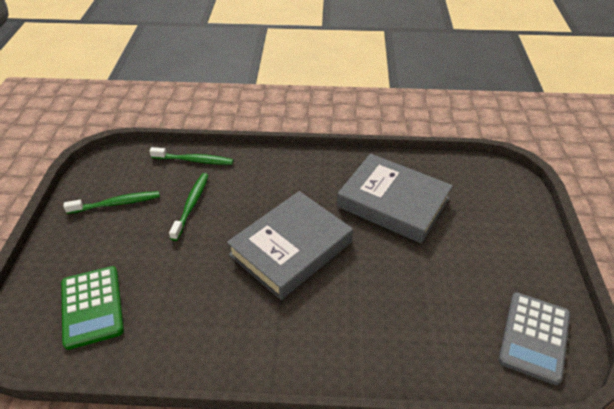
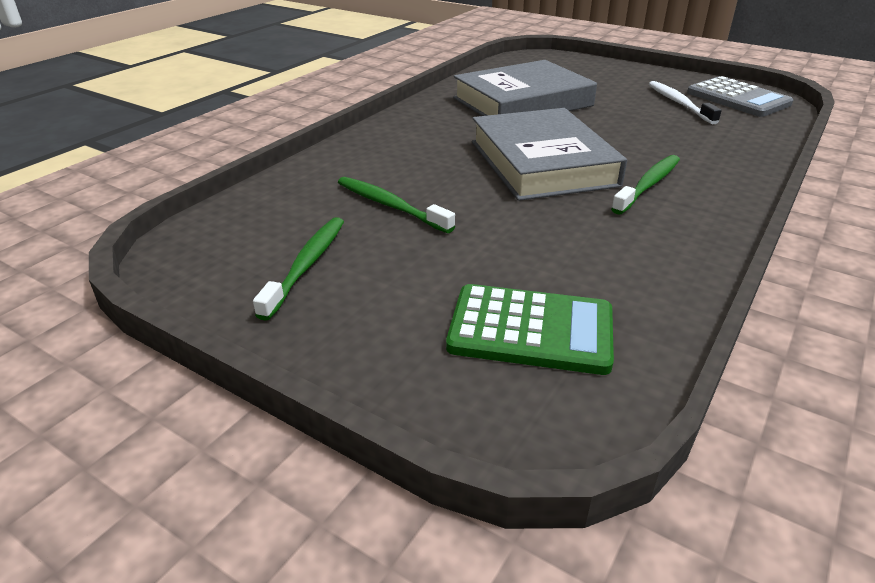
camera: 60 degrees left, 10 degrees down
(194, 160) = (295, 184): green toothbrush -> green toothbrush (648, 185)
(479, 296) = (679, 103): none -> white toothbrush

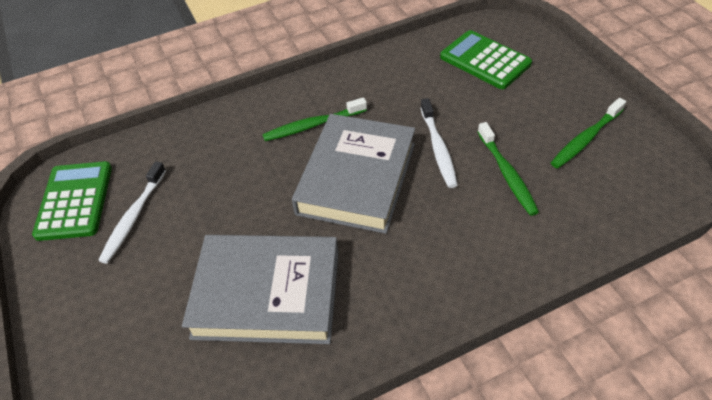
camera: 145 degrees left, 15 degrees up
(487, 205) = (438, 148): none -> white toothbrush
(738, 98) = (75, 201): grey calculator -> green calculator

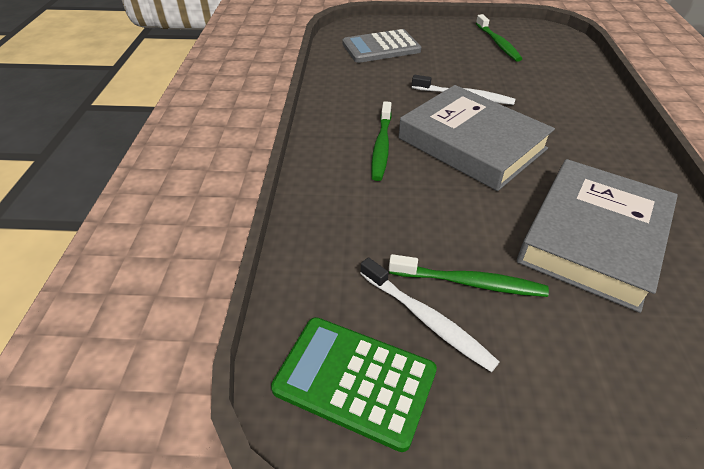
camera: 65 degrees left, 5 degrees down
(485, 60) = (381, 47): green calculator -> grey calculator
(507, 174) = (513, 79): green toothbrush -> green toothbrush (470, 283)

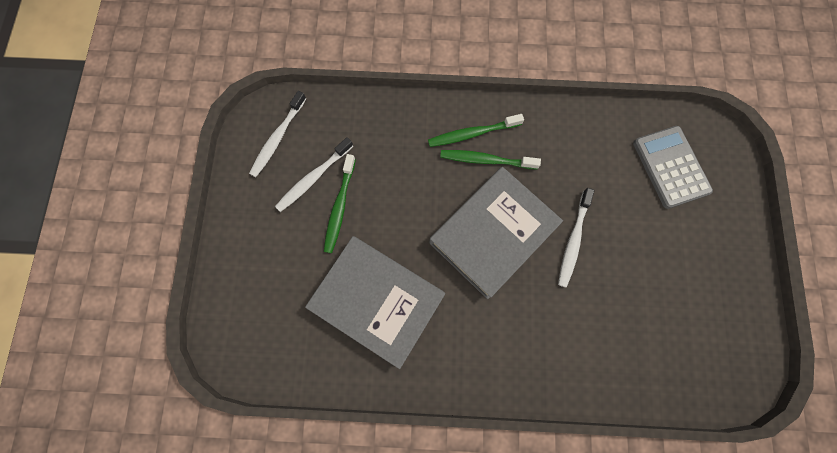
camera: 90 degrees right, 30 degrees up
(354, 380) = (277, 138): green calculator -> white toothbrush
(498, 43) = (700, 300): green toothbrush -> green toothbrush (472, 134)

